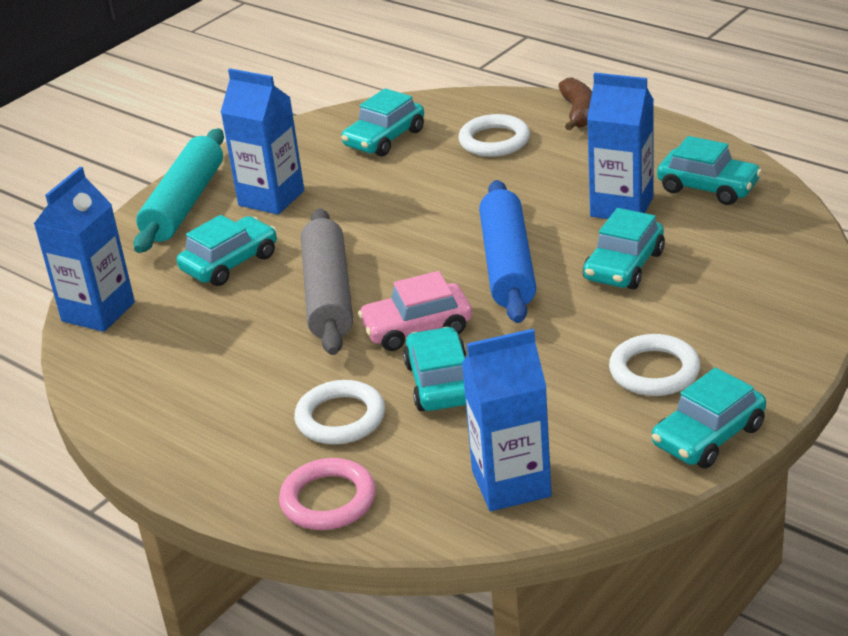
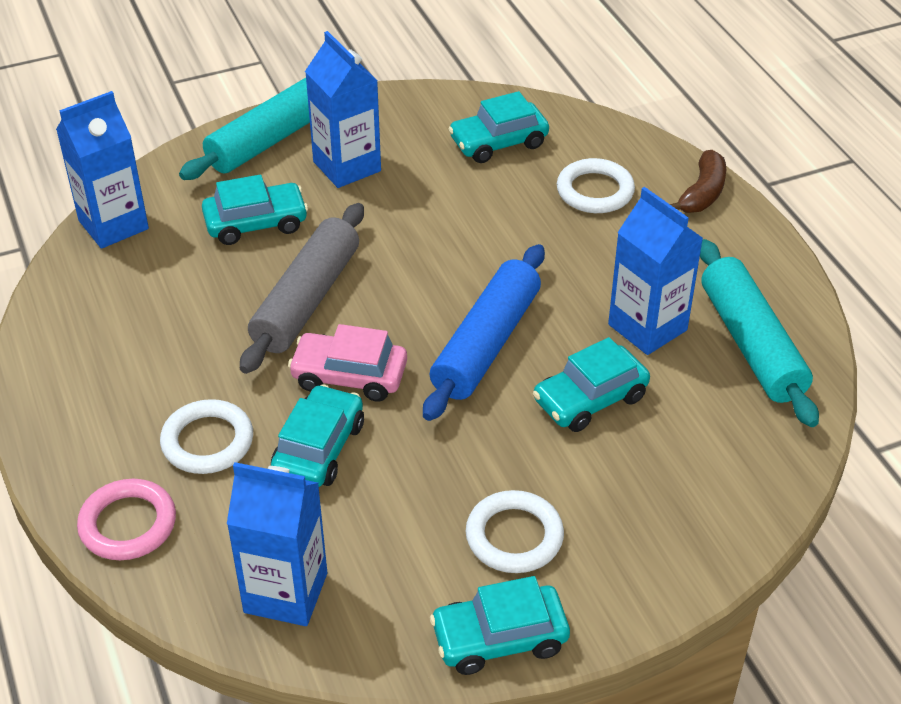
camera: 25 degrees right, 10 degrees up
(708, 187) = (751, 344): turquoise car -> turquoise rolling pin

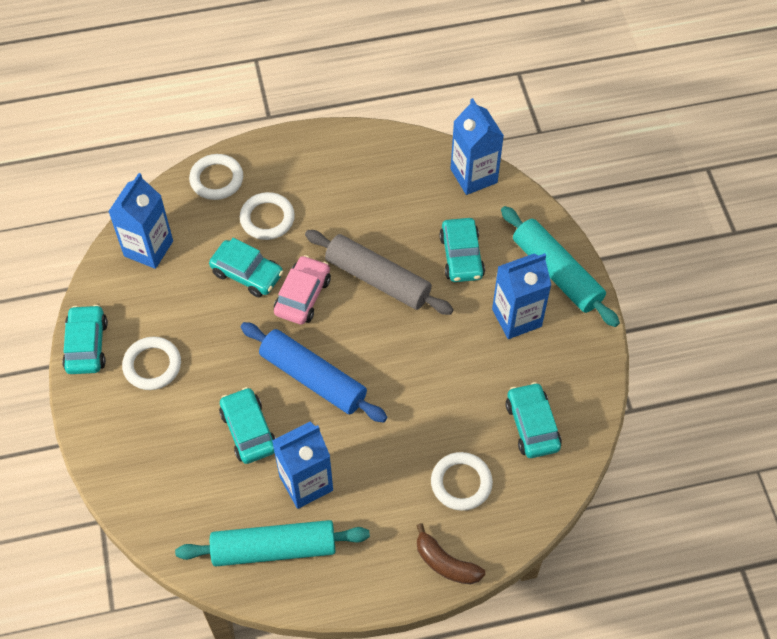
camera: 100 degrees right, 15 degrees up
(128, 524) = (216, 179): pink ring -> white ring

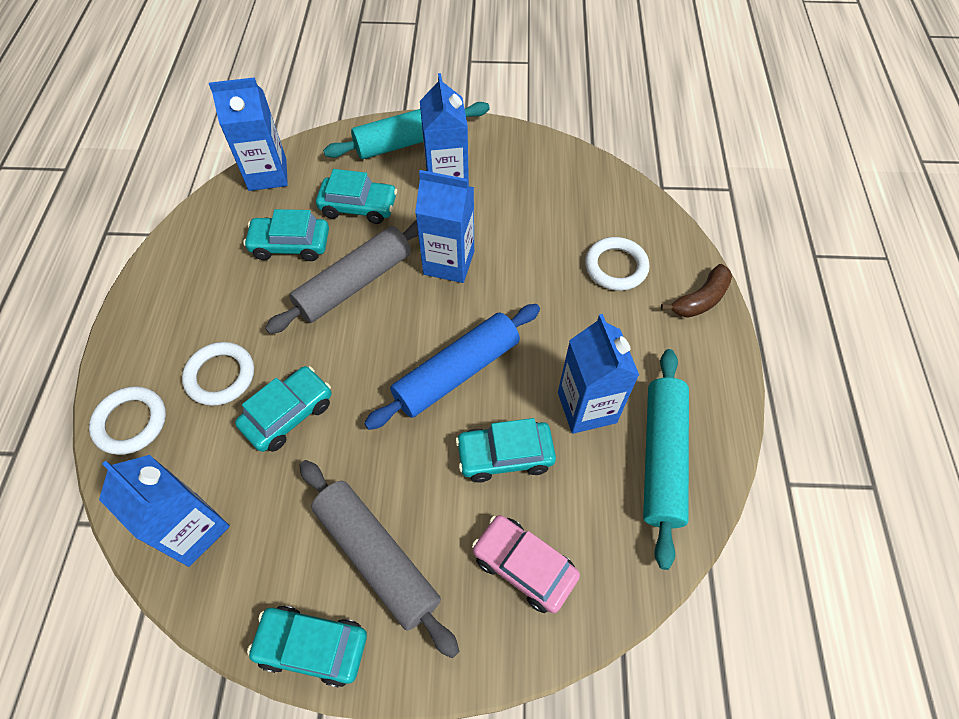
camera: 75 degrees left, 0 degrees up
(152, 365) = (377, 557): white ring -> grey rolling pin
(303, 296) = (345, 360): pink car -> pink car (524, 566)
(422, 344) = (449, 262): none -> blue carton
(532, 425) = (567, 198): turquoise car -> turquoise car (290, 245)

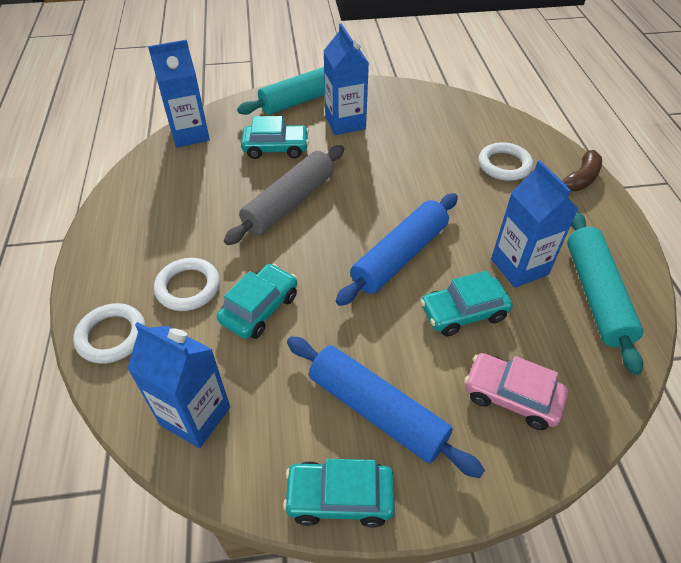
camera: 10 degrees left, 10 degrees down
(290, 245) = (224, 181): turquoise car -> none
(377, 557) = (377, 410): grey rolling pin -> blue rolling pin
(449, 262) = (366, 178): blue carton -> none

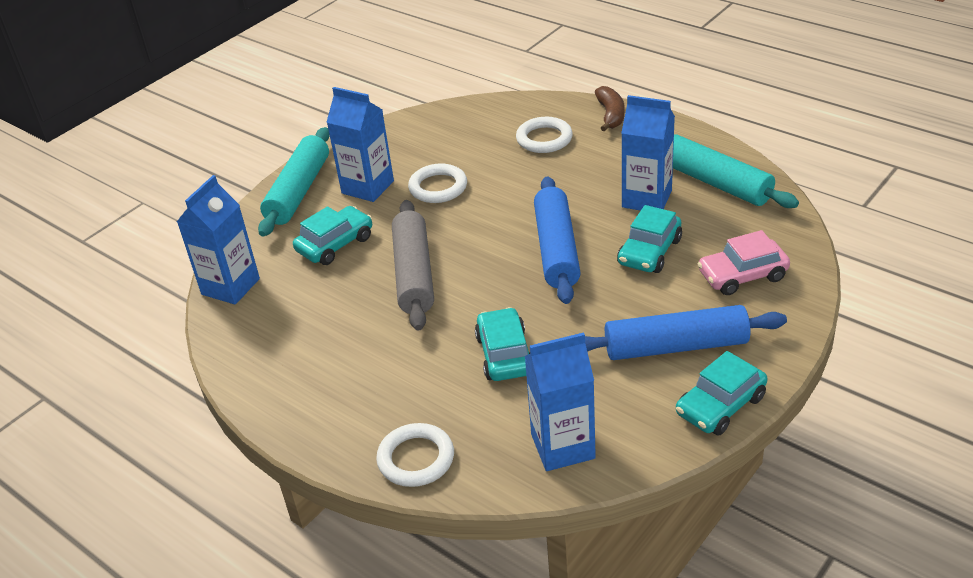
camera: 40 degrees left, 10 degrees down
(188, 287) = (425, 385): white ring -> white ring (438, 187)

